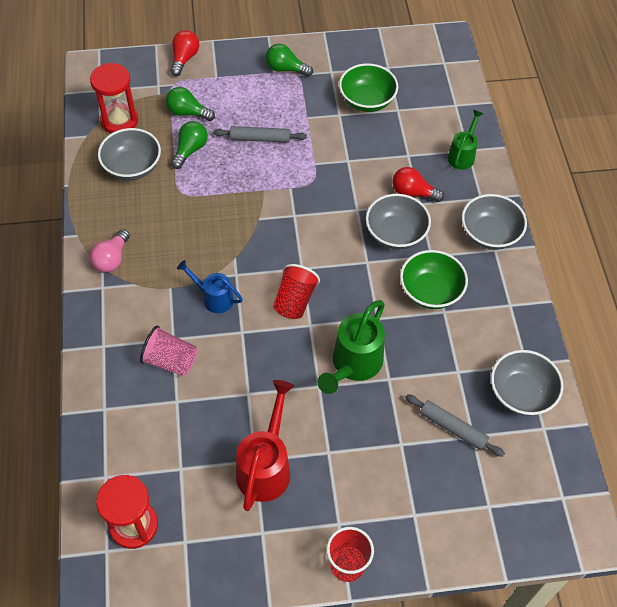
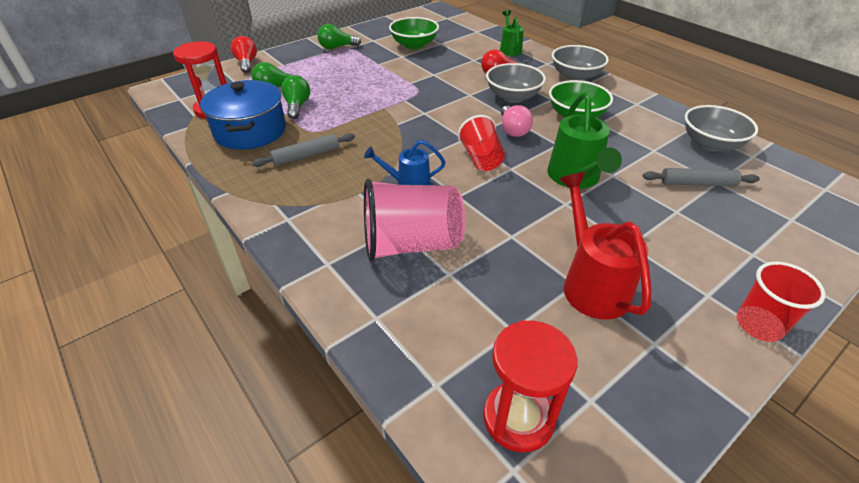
camera: 30 degrees left, 15 degrees down
(112, 259) = (280, 195): pink light bulb -> pink light bulb (513, 130)
(132, 167) = (250, 131): grey bowl -> blue pot
(170, 360) = (411, 244): pink cup -> pink cup, size x1.61
(260, 138) = (352, 83): grey rolling pin -> grey rolling pin (306, 156)

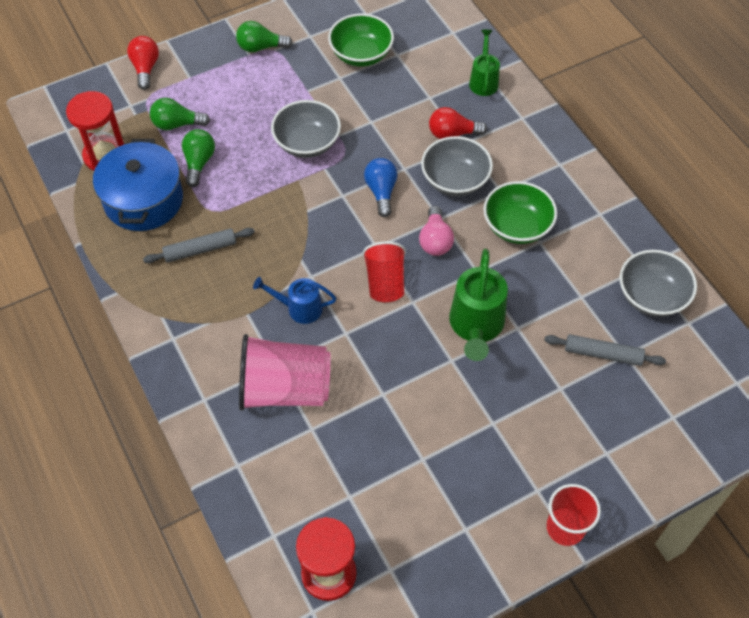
camera: 10 degrees right, 15 degrees up
(456, 108) = (381, 192): none -> blue light bulb
(575, 76) = (547, 150): grey bowl -> grey bowl (307, 143)
(591, 283) = (437, 461): red watering can -> none

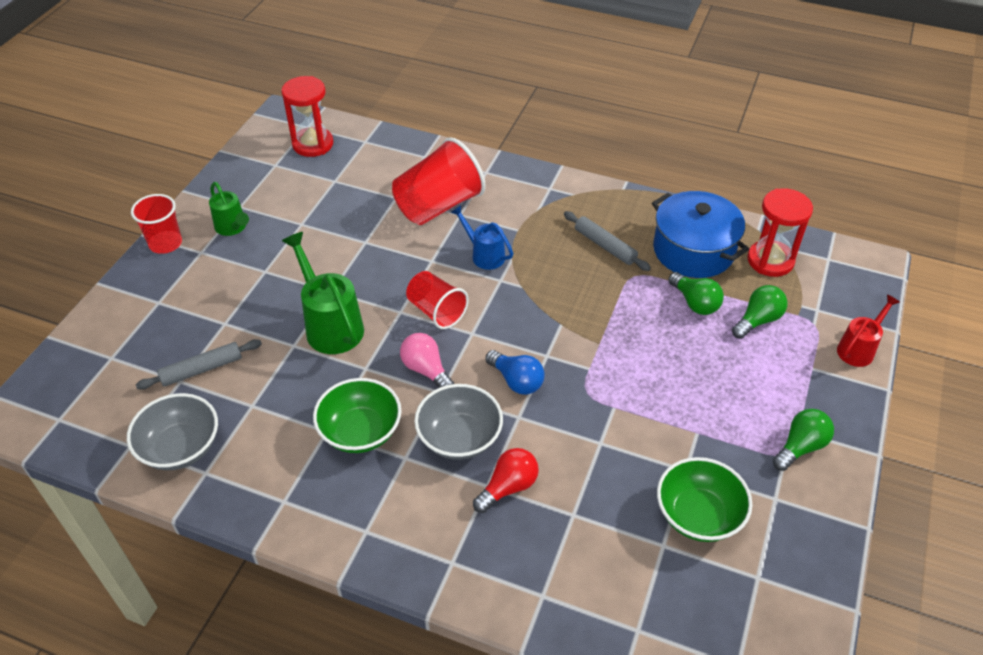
camera: 140 degrees right, 10 degrees down
(145, 68) = (858, 349): red light bulb -> red watering can
(200, 250) = (605, 246): grey rolling pin -> grey rolling pin turned 75 degrees counterclockwise
(284, 389) = (438, 206): pink cup -> red cup
(299, 308) = (484, 255): blue watering can -> blue watering can turned 105 degrees counterclockwise
(307, 143) = (631, 380): grey bowl -> none
(483, 80) = (537, 582): green watering can -> green watering can (232, 228)

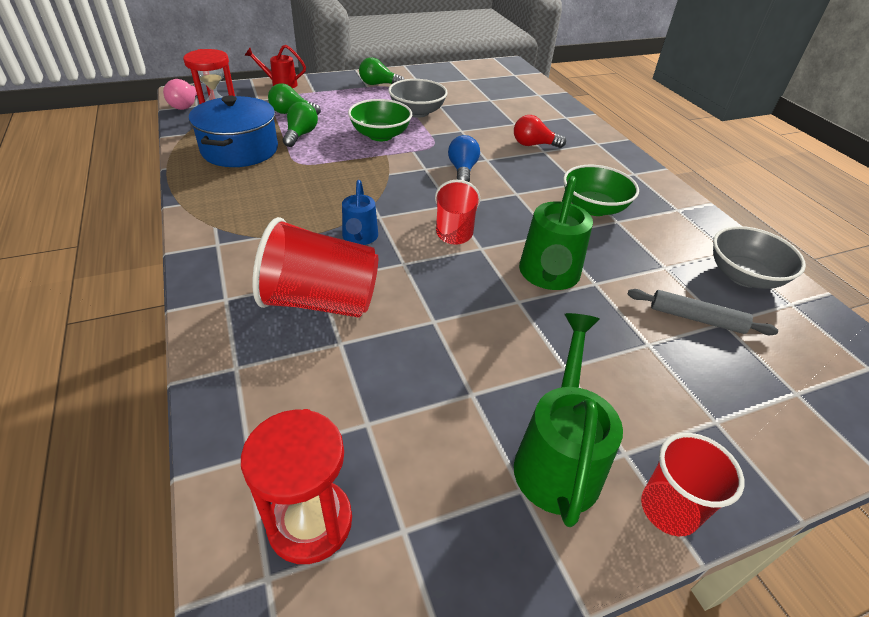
camera: 135 degrees left, 5 degrees down
(232, 228) = (558, 458): green watering can -> green watering can, size x1.64
(426, 370) = (510, 207): pink light bulb -> pink light bulb (186, 105)
(459, 438) = (533, 171): grey bowl -> grey bowl (417, 112)
(605, 246) = (276, 186): grey rolling pin -> none
(698, 515) = (460, 96): green bowl -> green bowl (380, 135)

